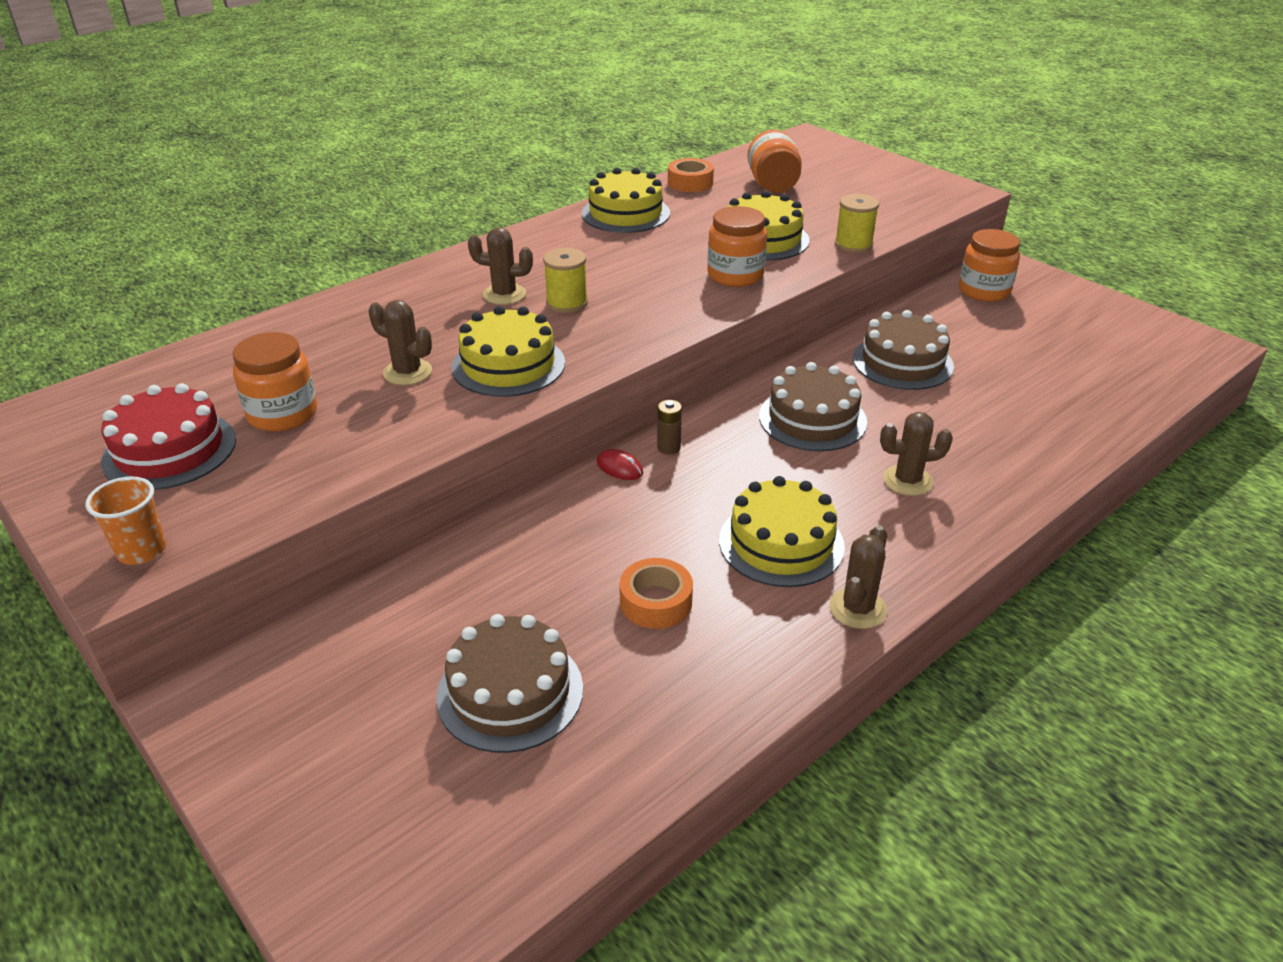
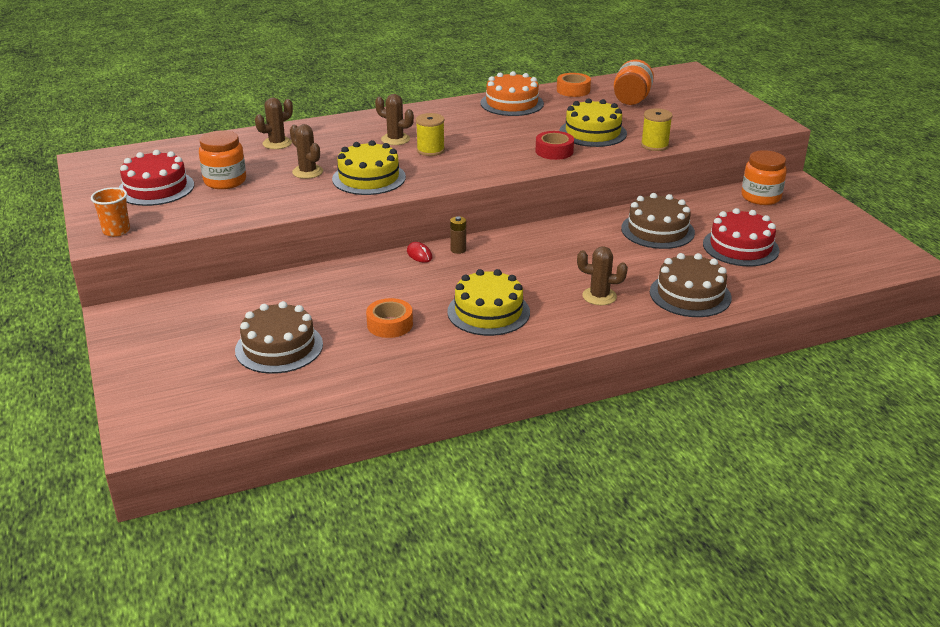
camera: 20 degrees right, 5 degrees down
(625, 213) = (512, 103): yellow cake -> orange cake
(735, 275) = (554, 151): orange jar -> red tape
(812, 419) = (565, 251): brown cake -> brown cake (690, 295)
(857, 608) = (508, 353): brown cactus -> brown cactus (277, 143)
(1017, 366) = (740, 247): none -> red cake

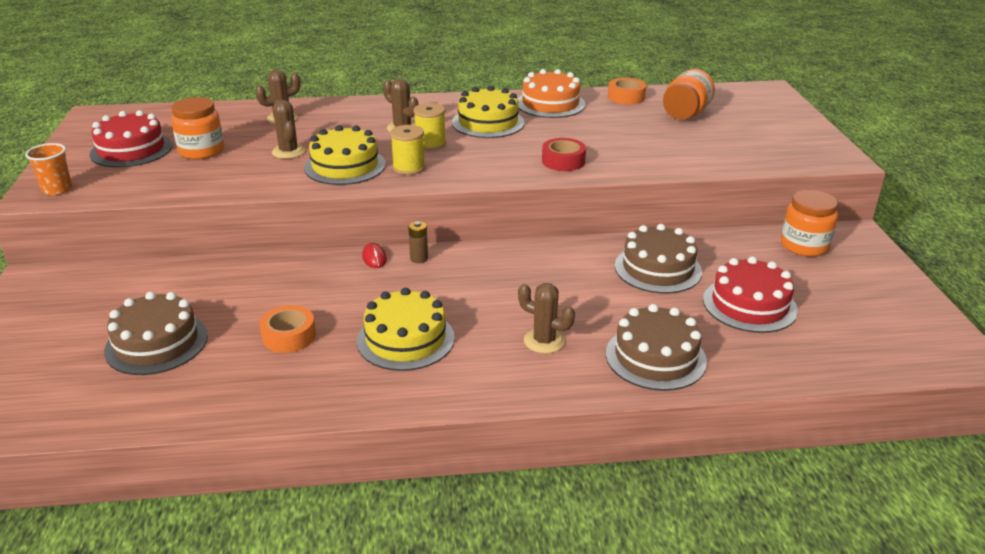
camera: 15 degrees right, 0 degrees up
(592, 132) = (619, 145): yellow cake -> yellow cake (488, 122)
(654, 145) = (683, 168): yellow spool -> yellow spool (409, 168)

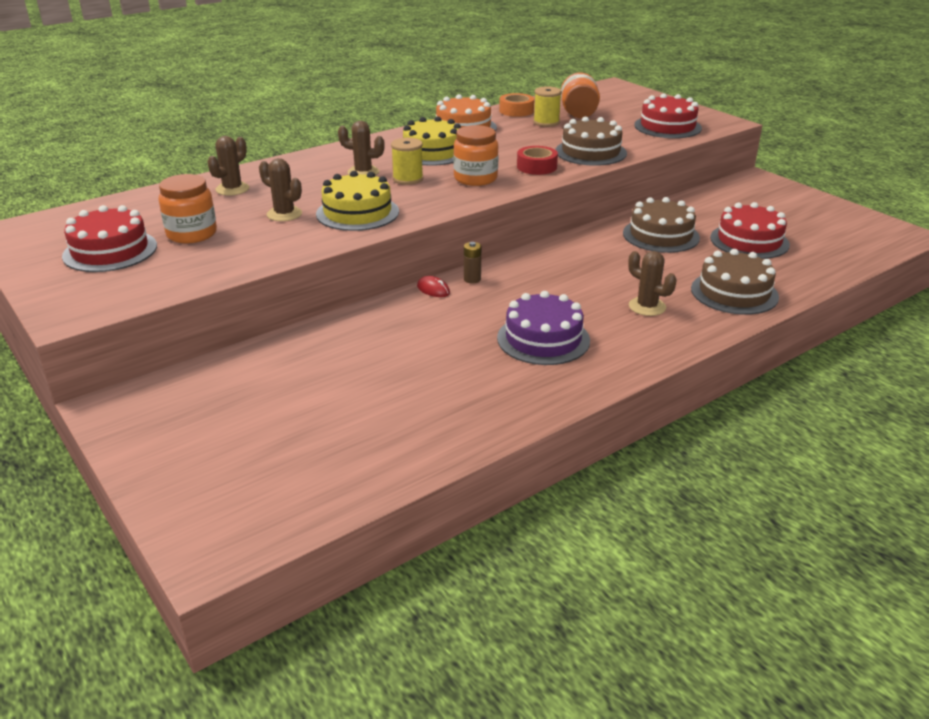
camera: 30 degrees left, 0 degrees up
(57, 189) = (82, 304): orange cup -> none
(157, 343) = (328, 414): brown cake -> brown cake (590, 152)
(289, 336) = (443, 368): orange tape -> none
(405, 339) = (543, 339): yellow cake -> purple cake
(409, 168) = (417, 201): yellow spool -> yellow spool (546, 122)
(544, 341) = (647, 307): brown cactus -> brown cactus turned 45 degrees clockwise
(764, 149) = (667, 127): none -> red cake
(804, 245) = (735, 194): orange jar -> orange jar (475, 178)

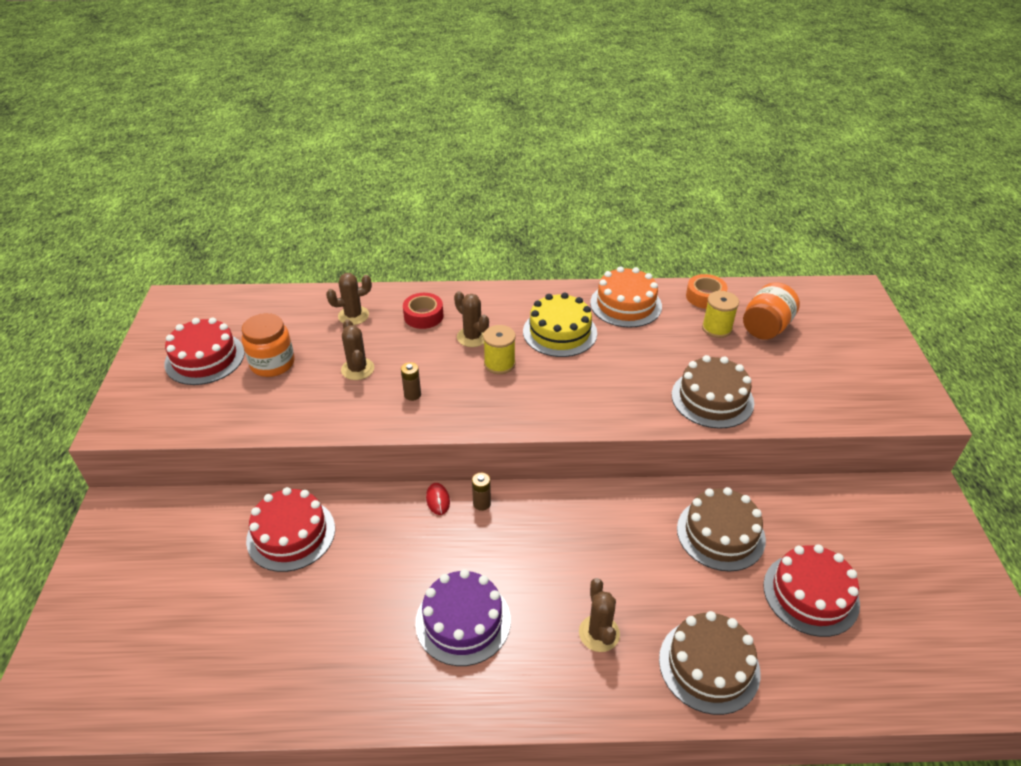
camera: 35 degrees right, 10 degrees up
(357, 213) = (412, 395): yellow cake -> brown battery
(475, 178) = (558, 391): orange jar -> none
(536, 167) = (633, 398): red tape -> red tape (423, 316)
(667, 127) = (845, 390): red cake -> red cake (291, 534)

